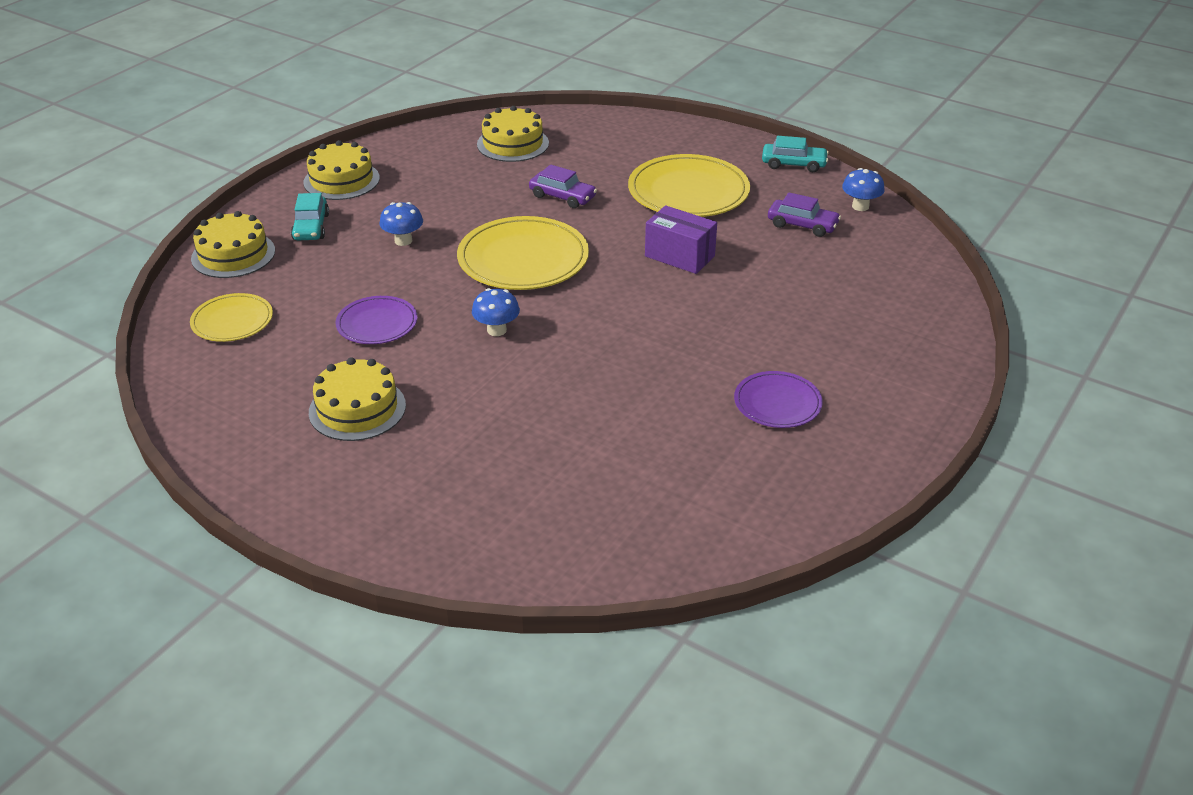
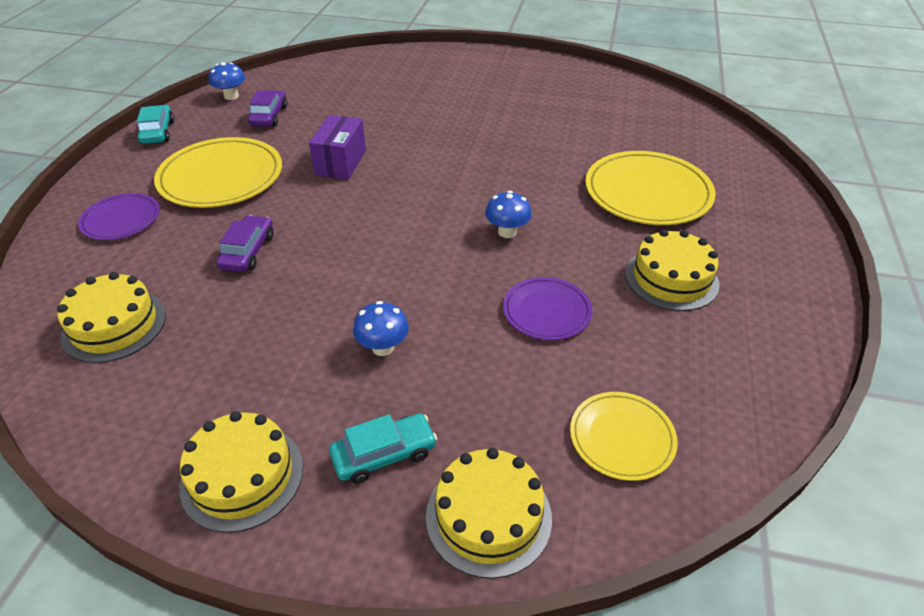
camera: 110 degrees left, 5 degrees up
(523, 259) = (382, 247): yellow plate -> yellow plate (647, 192)
(777, 403) = (508, 98): purple plate -> purple plate (121, 220)

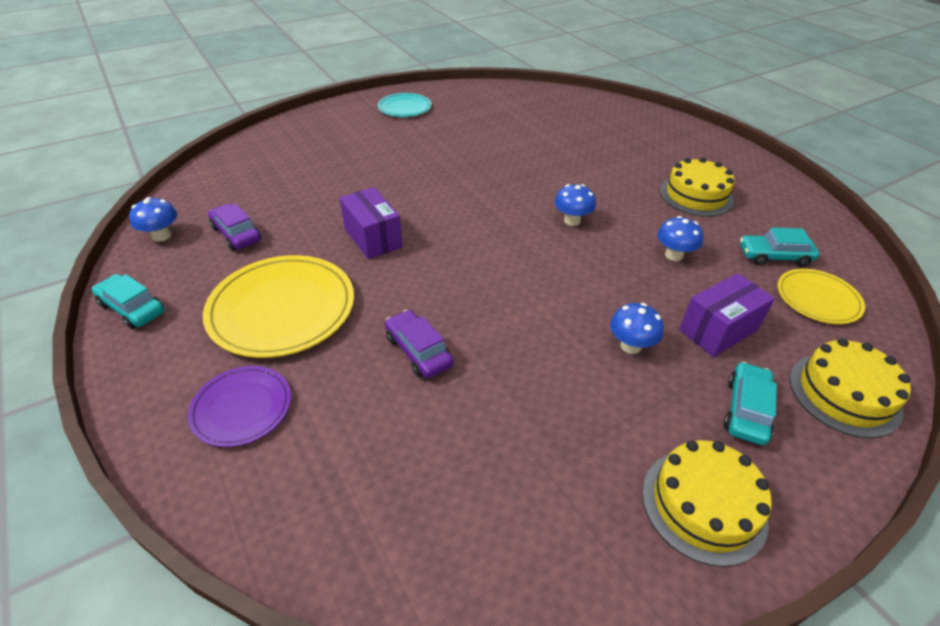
camera: 45 degrees left, 0 degrees up
(114, 325) = (409, 495): yellow cake -> none
(473, 389) = (718, 330): none -> purple box
(526, 74) = (404, 108): none -> turquoise plate
(546, 311) = (673, 255): purple plate -> blue mushroom
(647, 192) = (604, 152): yellow plate -> none
(650, 376) = (774, 256): none -> turquoise car

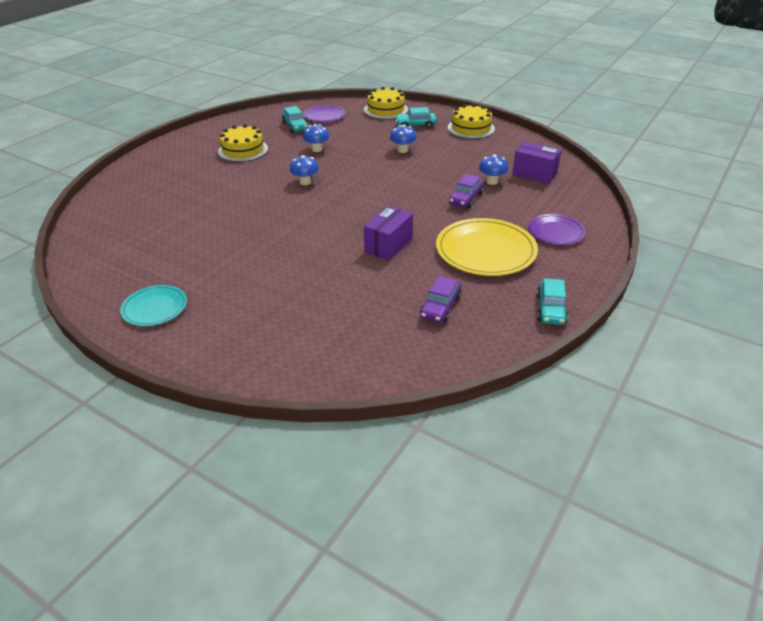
camera: 115 degrees left, 5 degrees down
(162, 236) = (479, 345): blue mushroom -> blue mushroom (492, 181)
(718, 330) = (370, 134): purple box -> purple box (534, 174)
(817, 299) = (324, 116): yellow plate -> purple plate

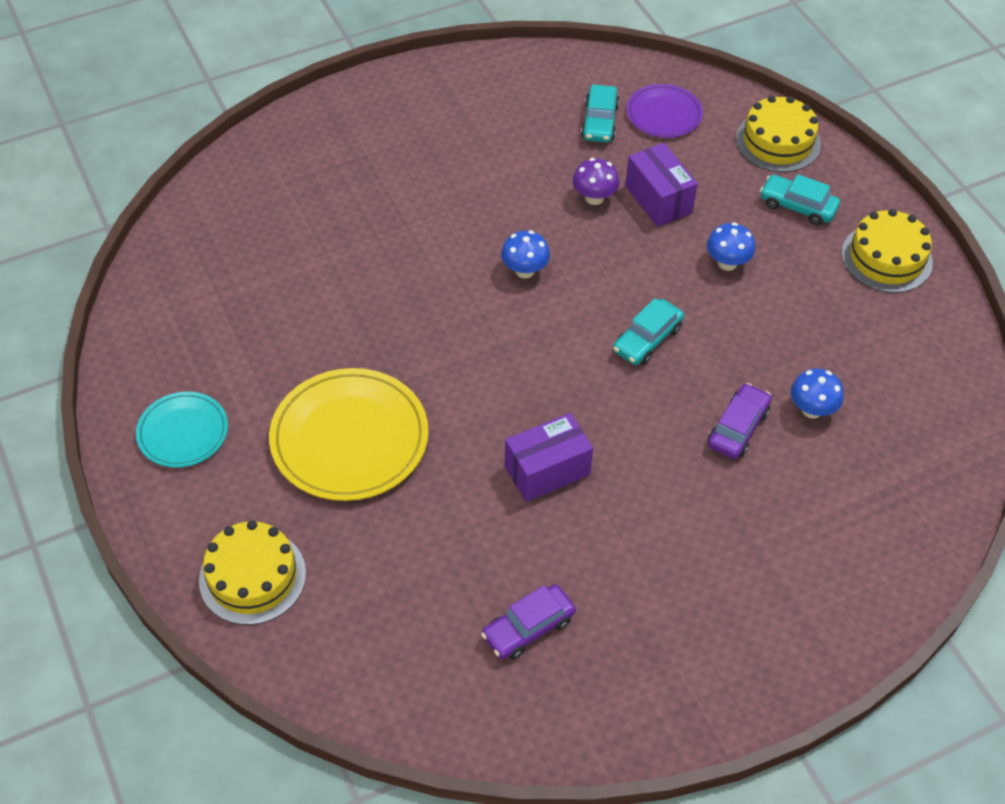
camera: 30 degrees right, 15 degrees up
(243, 150) = (483, 149): yellow cake -> yellow cake (252, 576)
(317, 149) = (594, 198): blue mushroom -> purple mushroom
(466, 198) = (738, 428): purple car -> purple car turned 150 degrees clockwise
(485, 251) = (676, 555): yellow plate -> yellow plate (349, 438)
(534, 174) = (898, 426): purple box -> purple box (658, 199)
(550, 309) = (674, 717): turquoise car -> turquoise car (647, 339)
(556, 232) = (816, 573): purple plate -> none

